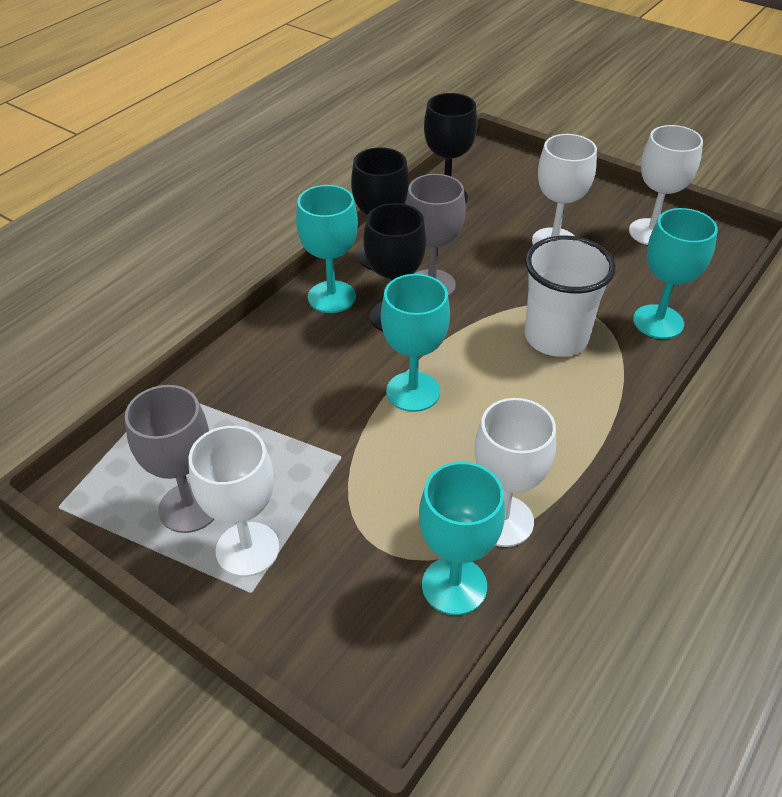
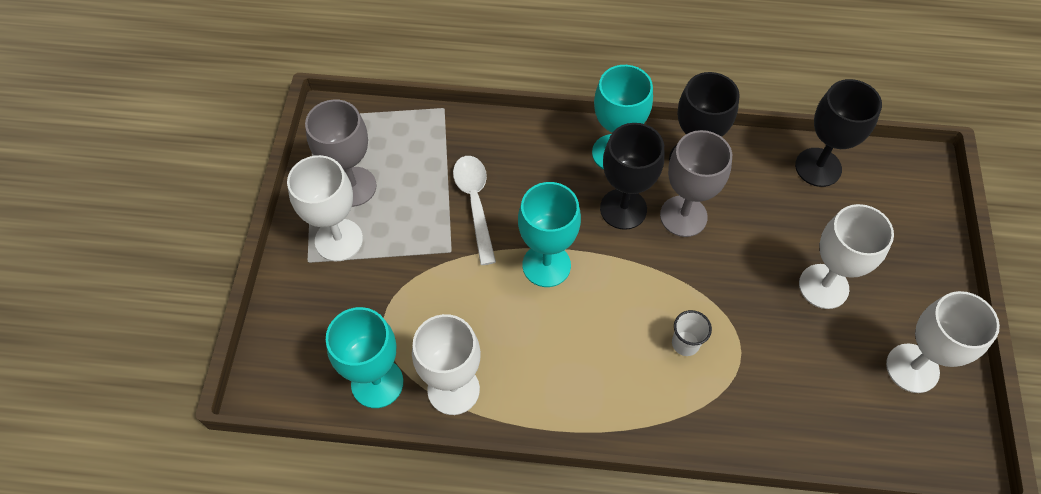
camera: 60 degrees right, 15 degrees up
(301, 414) = (475, 204): none -> white spoon
(556, 338) = (685, 343): white cup -> white cup, size x0.44
(658, 322) = (771, 423): turquoise goblet -> none

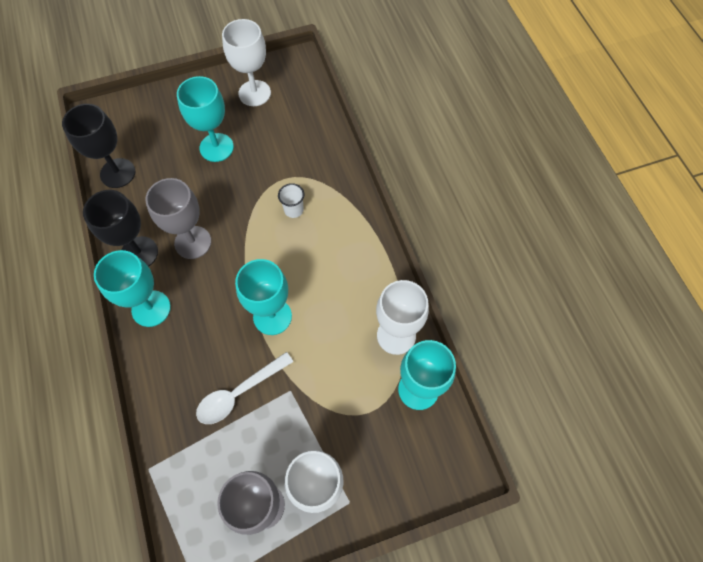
camera: 115 degrees left, 5 degrees up
(623, 209) = (202, 283): black goblet -> none
(823, 286) = (216, 147): white goblet -> turquoise goblet

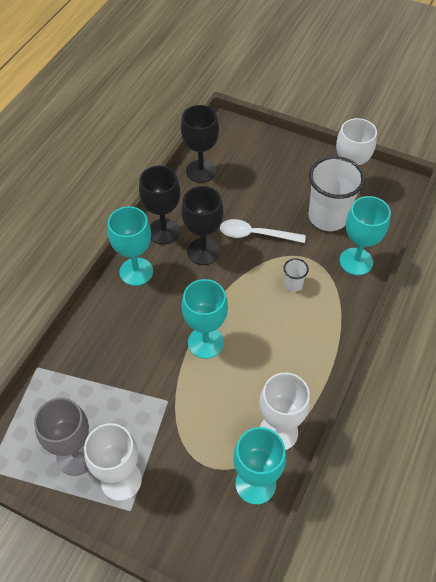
camera: 45 degrees right, 10 degrees down
(193, 242) = (203, 251): grey goblet -> black goblet
(216, 147) = (281, 202): turquoise goblet -> turquoise goblet (356, 261)
(239, 392) = (135, 372): white spoon -> white spoon (256, 234)
(266, 132) = (328, 217): none -> white cup

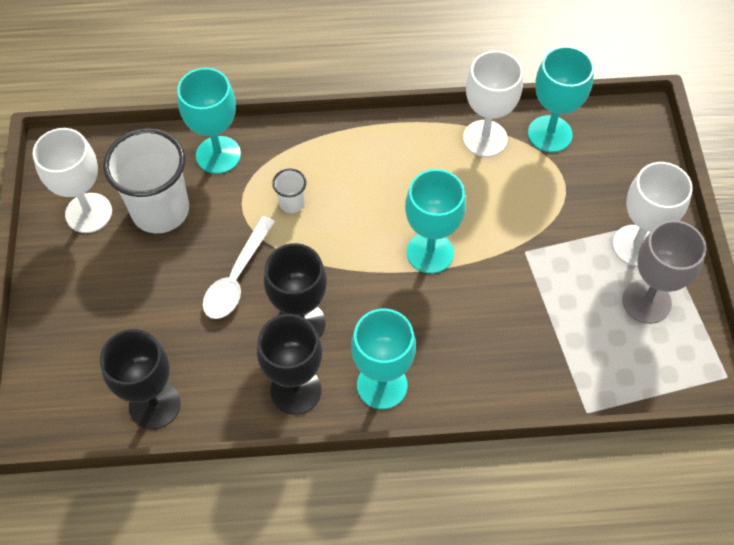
camera: 120 degrees left, 5 degrees up
(256, 234) = (236, 277): white spoon -> white spoon turned 45 degrees clockwise

